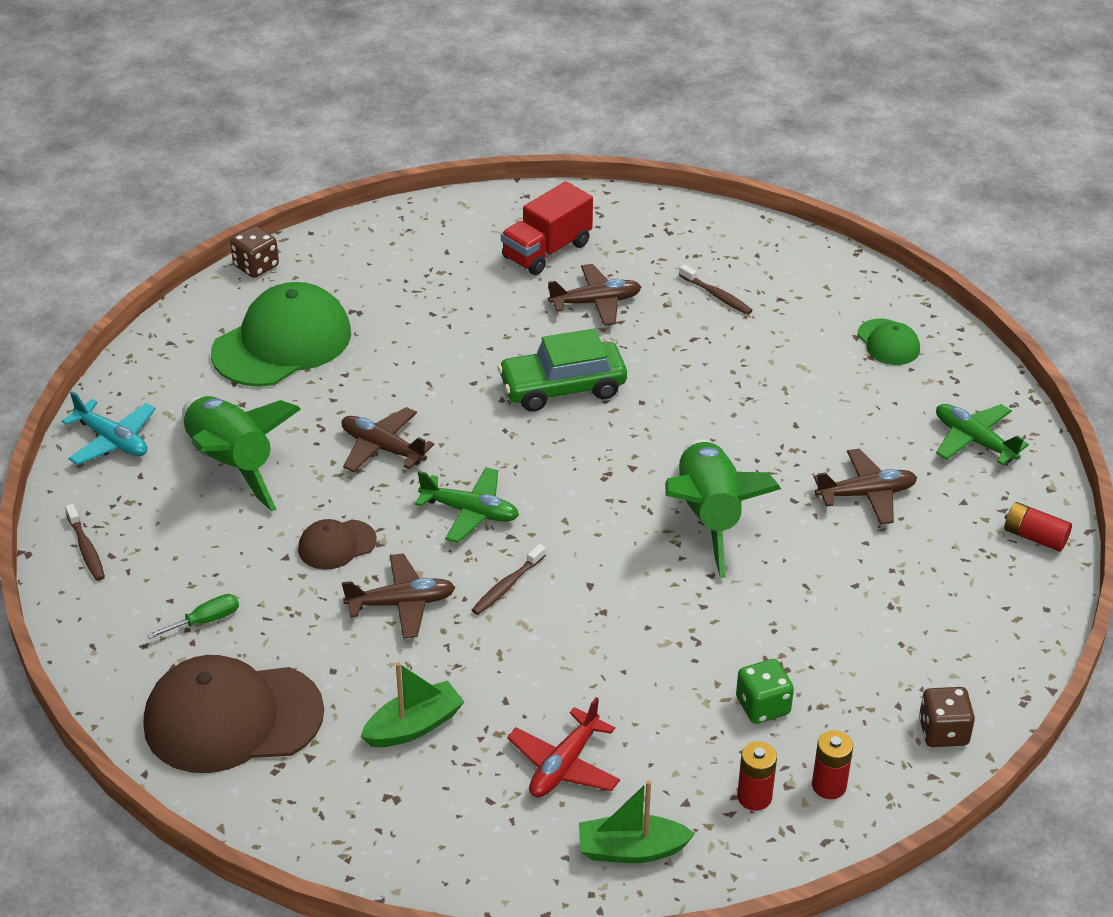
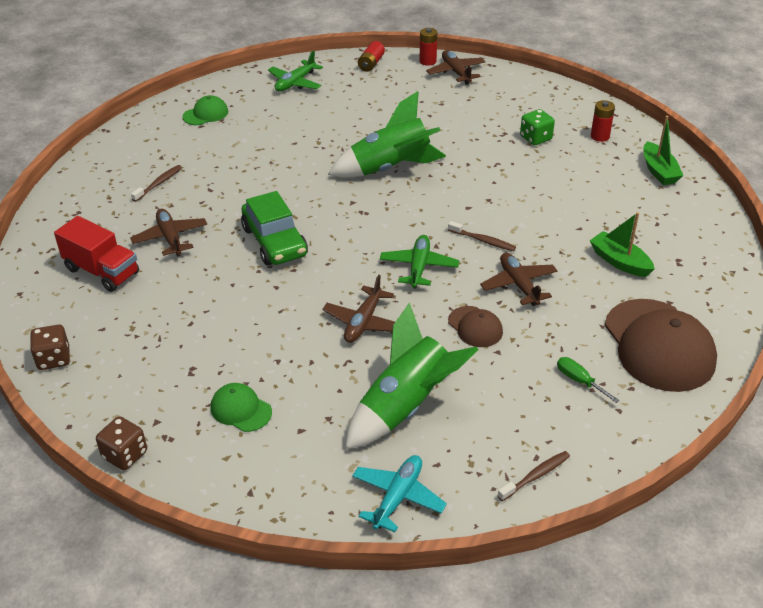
camera: 100 degrees left, 0 degrees up
(282, 343) = (241, 409): green cap -> green cap, size x0.48
(564, 765) = (615, 200): red plane -> none
(829, 785) = (579, 115): red battery -> red battery (427, 61)
(866, 494) = (352, 115): brown plane -> brown plane (456, 72)
(943, 732) = (525, 85): brown dice -> brown dice (54, 359)

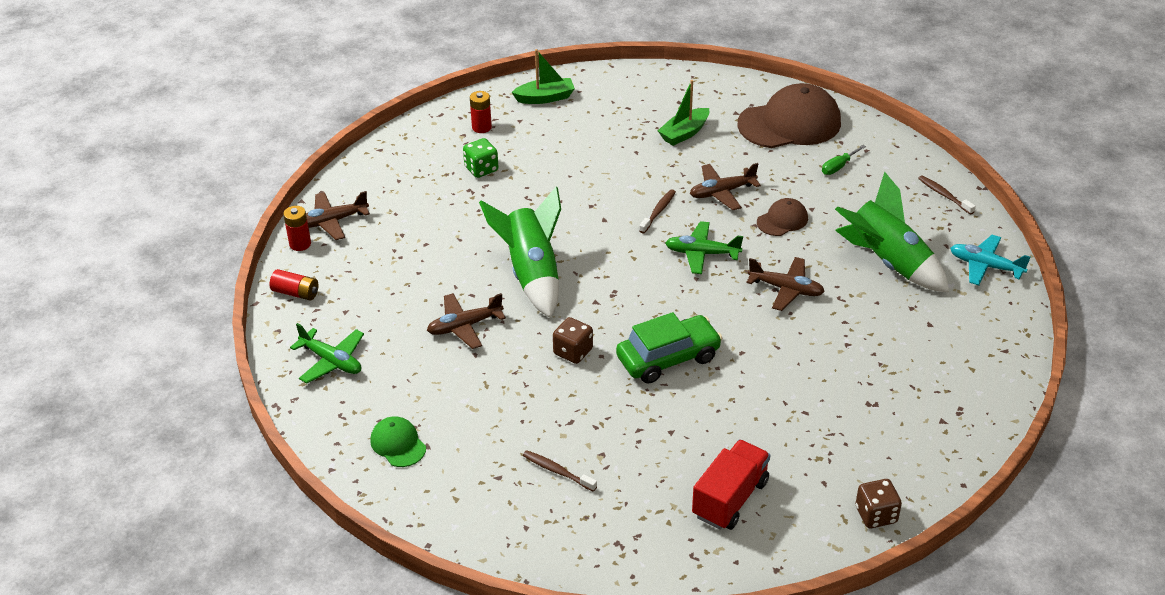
camera: 90 degrees left, 0 degrees up
(125, 455) = (987, 437): brown dice -> brown dice (573, 352)
(170, 238) = (666, 446): brown plane -> brown plane (464, 326)
(241, 409) = (914, 364): green cap -> none

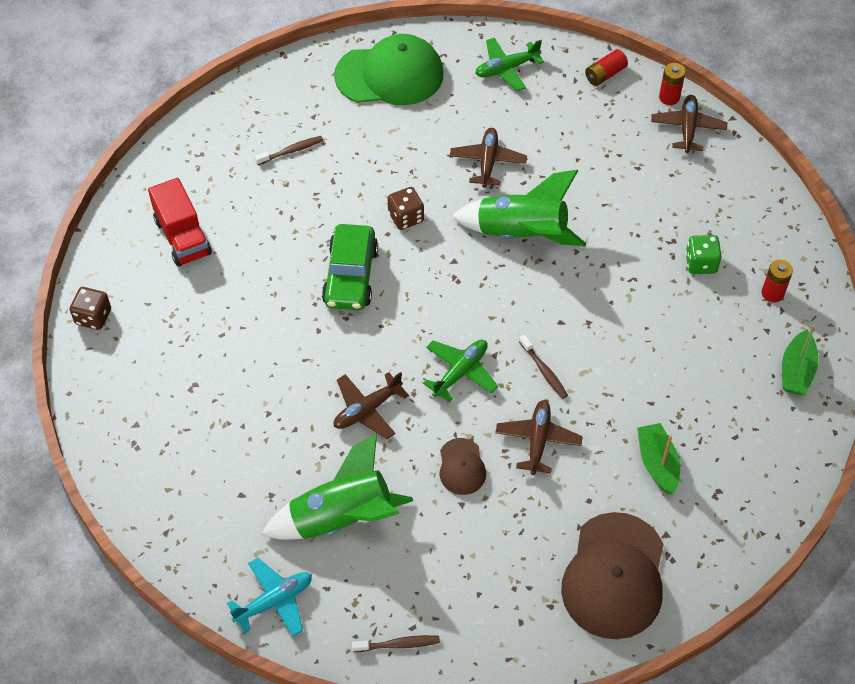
camera: 120 degrees right, 15 degrees up
(398, 444) = (389, 75): green cap -> green cap, size x2.07
(838, 167) = (510, 573): green screwdriver -> none

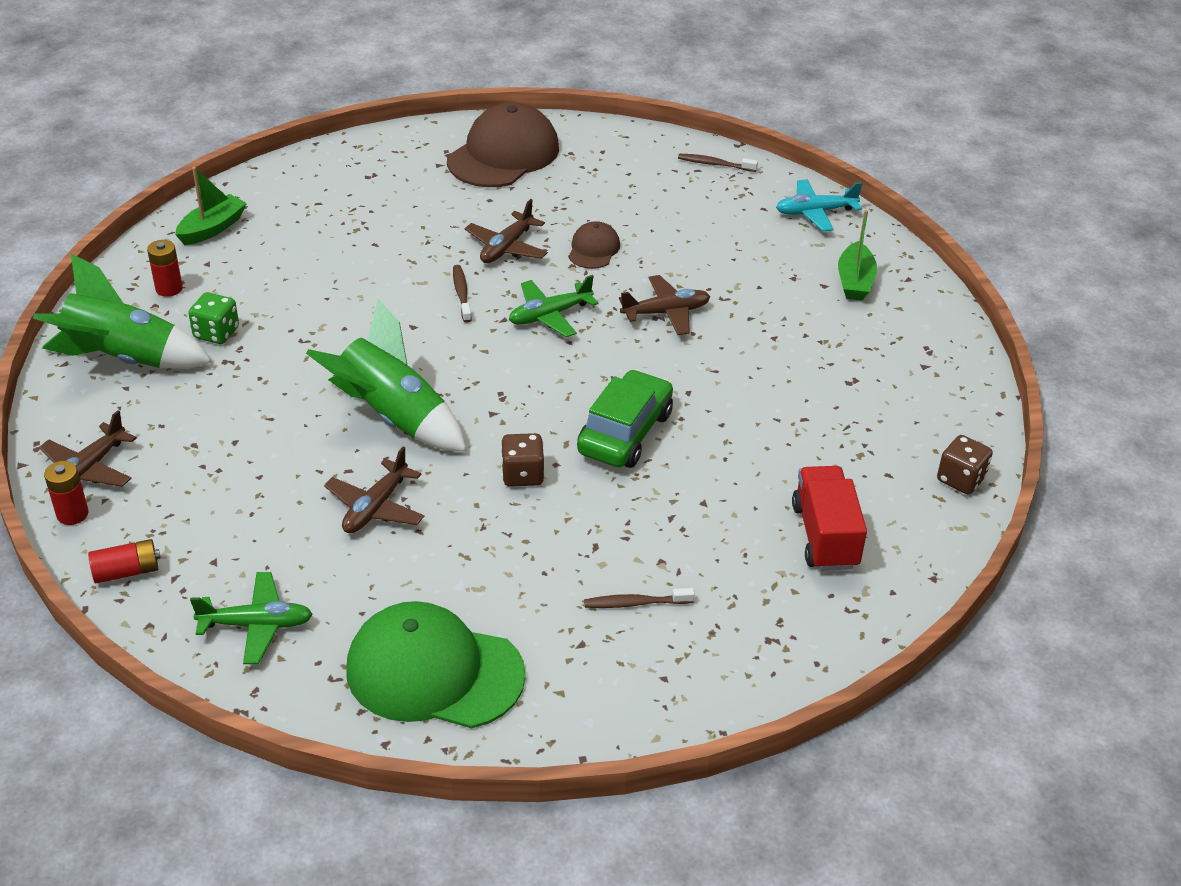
camera: 160 degrees left, 15 degrees down
(341, 518) = (730, 246): green rocket -> green rocket (124, 359)
(657, 463) = (406, 205): green boat -> green boat (855, 281)

